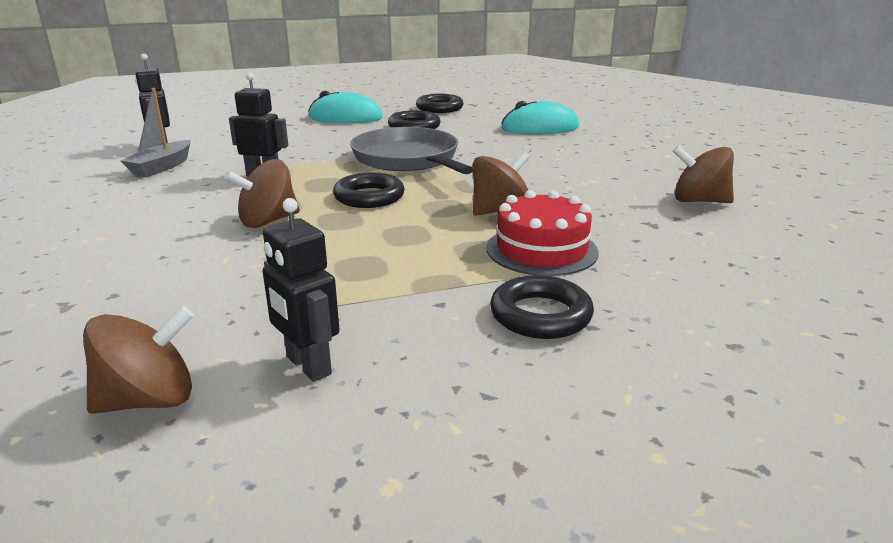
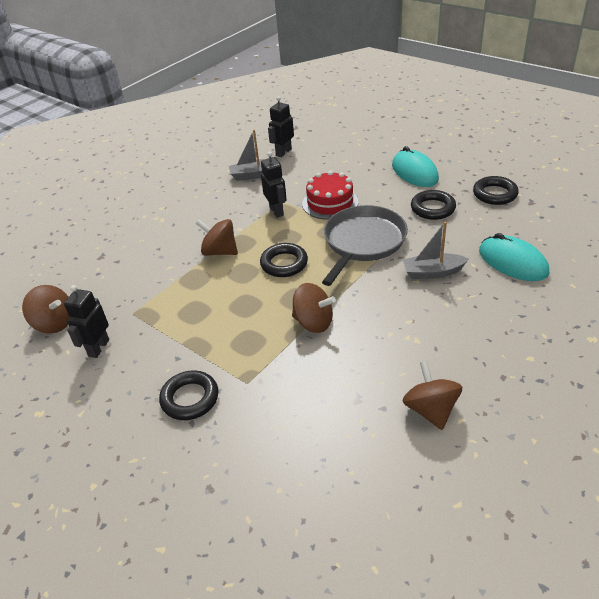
camera: 60 degrees right, 15 degrees up
(506, 150) = (432, 272): none -> grey boat
(541, 250) = (270, 365): red cake -> red cake (330, 203)

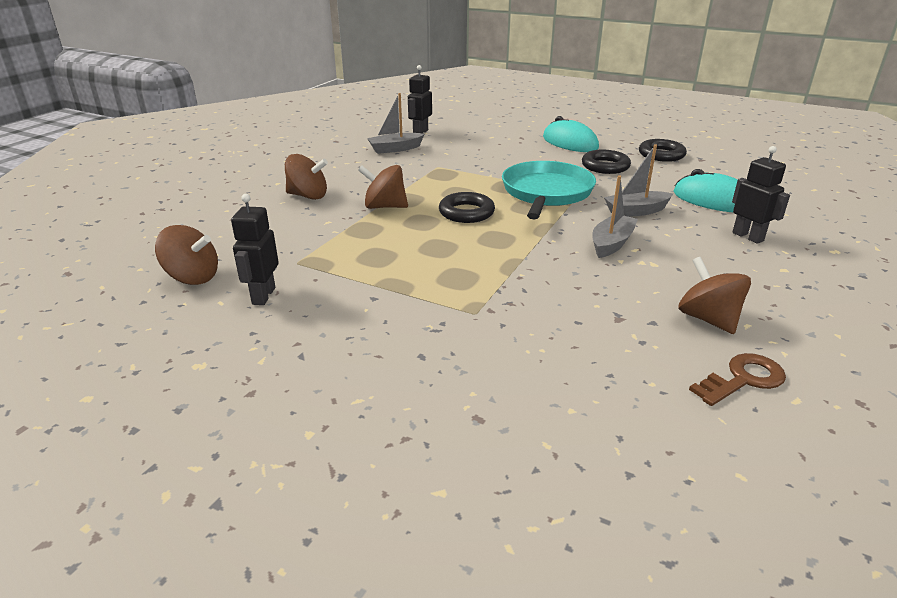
camera: 15 degrees left, 10 degrees down
(190, 398) = (408, 333): black ring -> none
(276, 211) = (436, 174): black robot -> black robot (748, 237)
(313, 322) = (527, 257): brown spinning top -> brown spinning top (308, 196)
(330, 203) = (492, 166): red cake -> none
(363, 242) = (546, 193): grey pan -> turquoise pan
(391, 312) = (611, 243): none -> grey boat
(425, 478) = (743, 379): none -> brown key

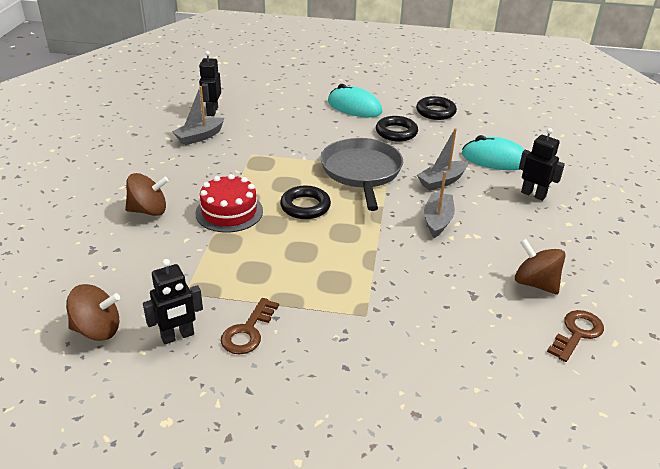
camera: 20 degrees left, 5 degrees up
(263, 296) = (178, 336): black robot -> black robot turned 105 degrees counterclockwise
(336, 304) = (248, 331): none -> brown key
(385, 207) = (229, 212): brown spinning top -> red cake
(546, 193) = (361, 172): turquoise pan -> grey pan

